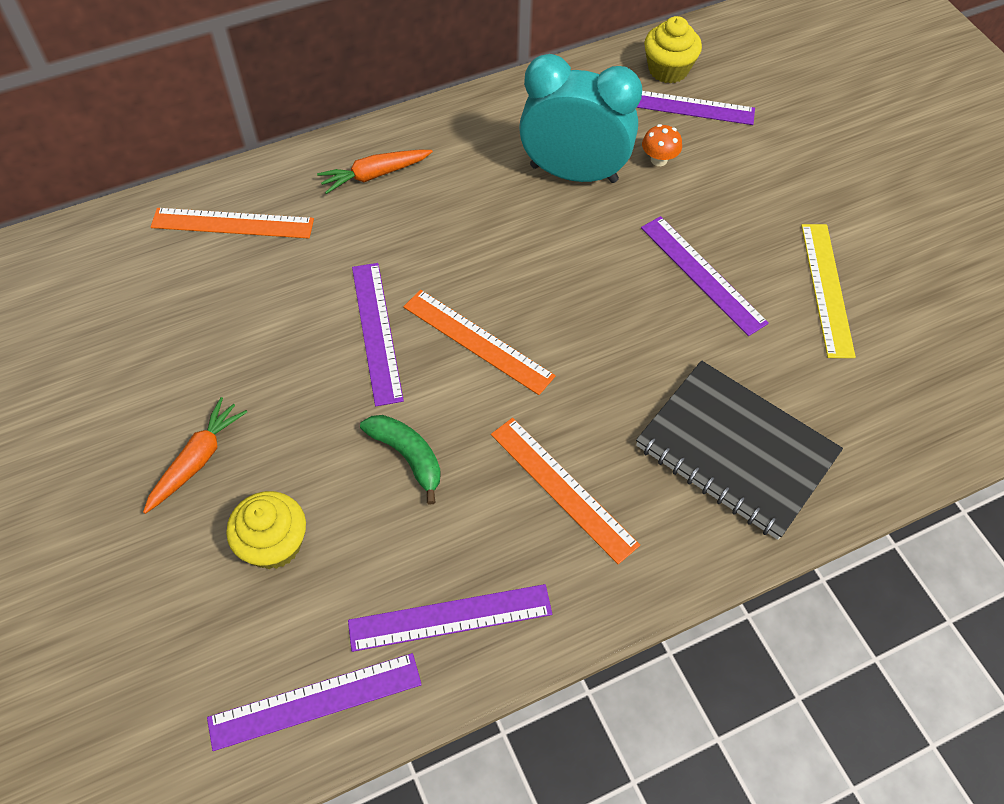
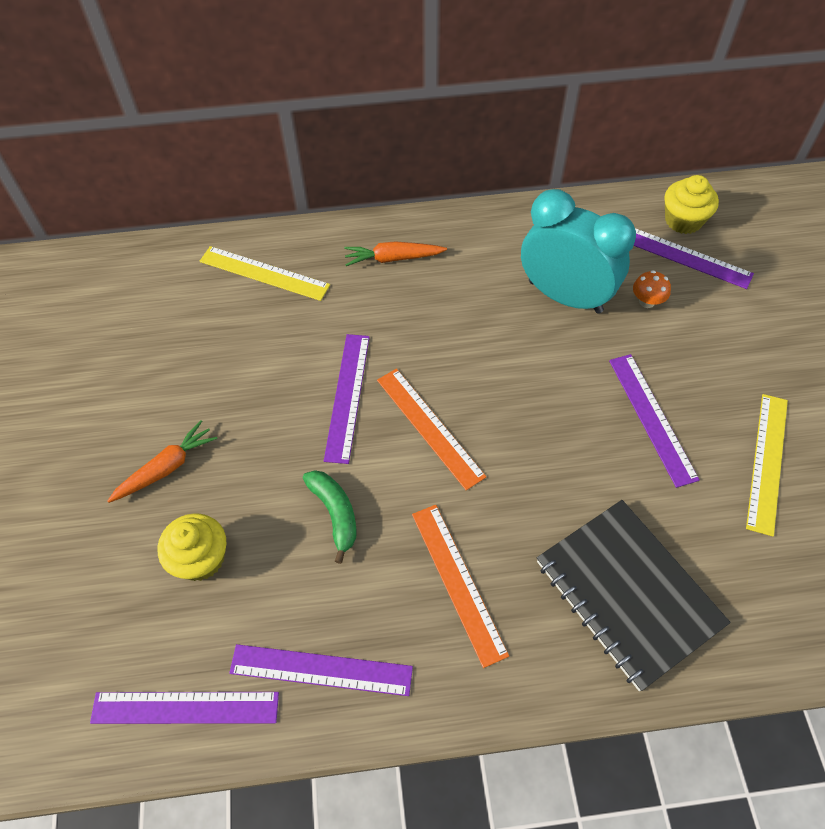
camera: 20 degrees right, 0 degrees up
(232, 223) = (264, 273): orange ruler -> yellow ruler

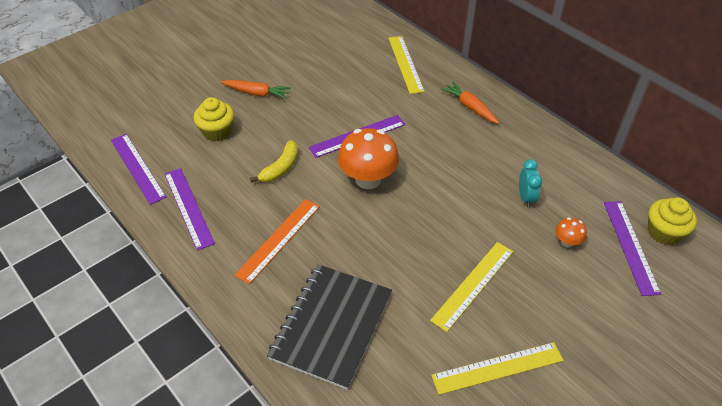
camera: 55 degrees right, 10 degrees down
(335, 513) = (281, 168): green banana -> yellow banana
(429, 427) = (368, 179): orange ruler -> orange mushroom
(565, 296) = (525, 197): turquoise clock -> turquoise clock, size x0.44
(651, 418) = (473, 285): purple ruler -> yellow ruler

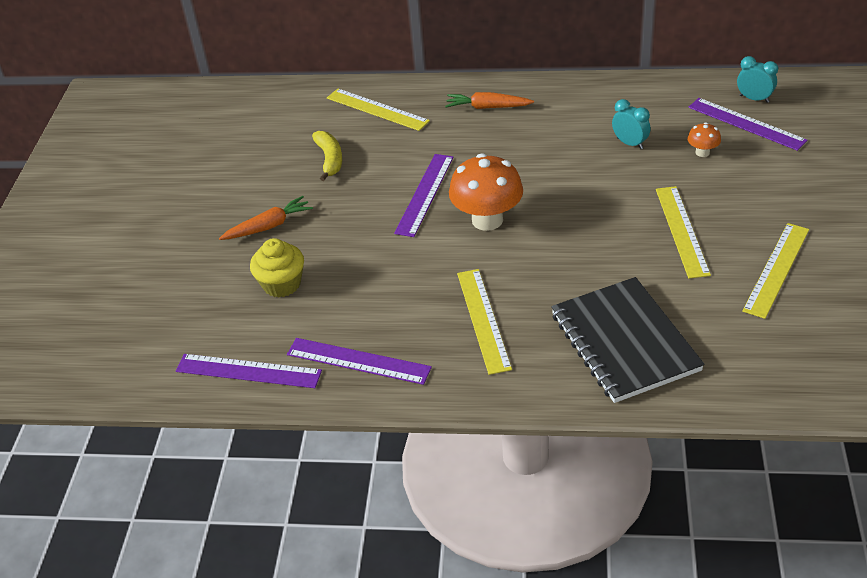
camera: 40 degrees left, 5 degrees down
(278, 239) = (483, 320): orange ruler -> yellow ruler
(281, 168) = (395, 267): yellow banana -> yellow banana (330, 159)
(664, 232) = (754, 99): yellow cupcake -> turquoise clock

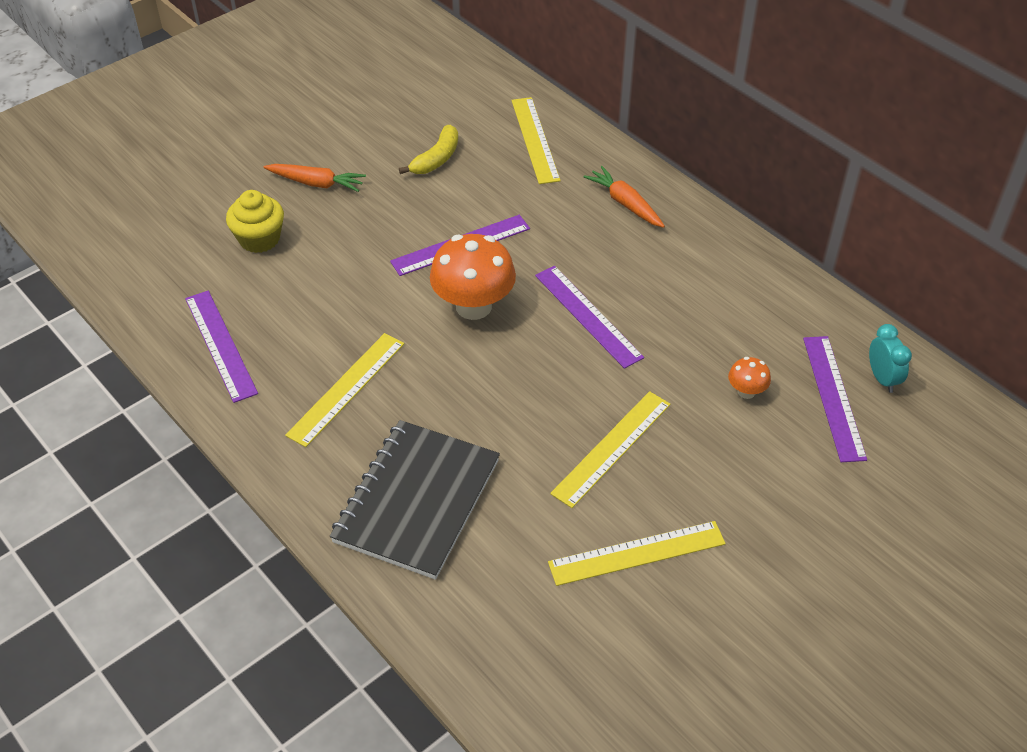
camera: 40 degrees right, 5 degrees up
(248, 371) = (146, 290): purple ruler -> purple ruler (587, 316)
(630, 143) = (694, 331): turquoise clock -> none

